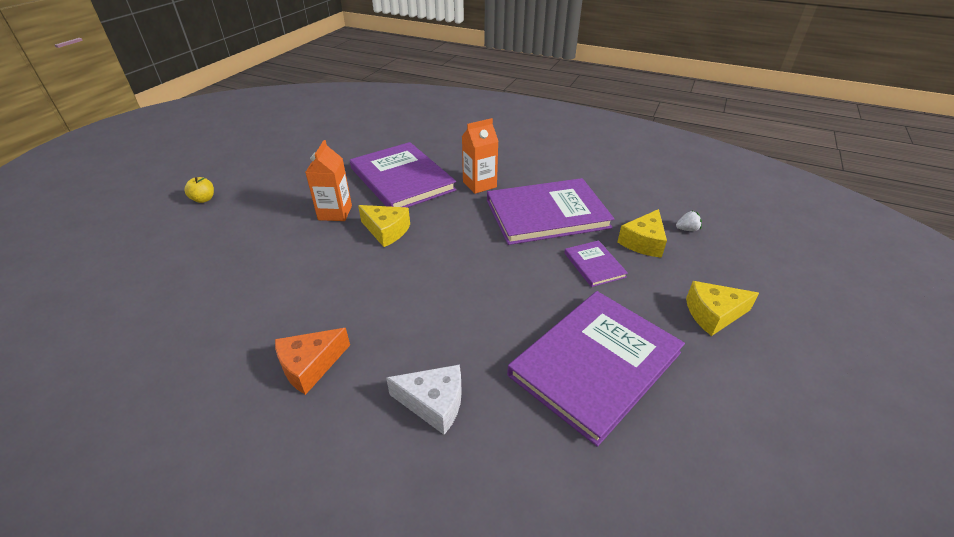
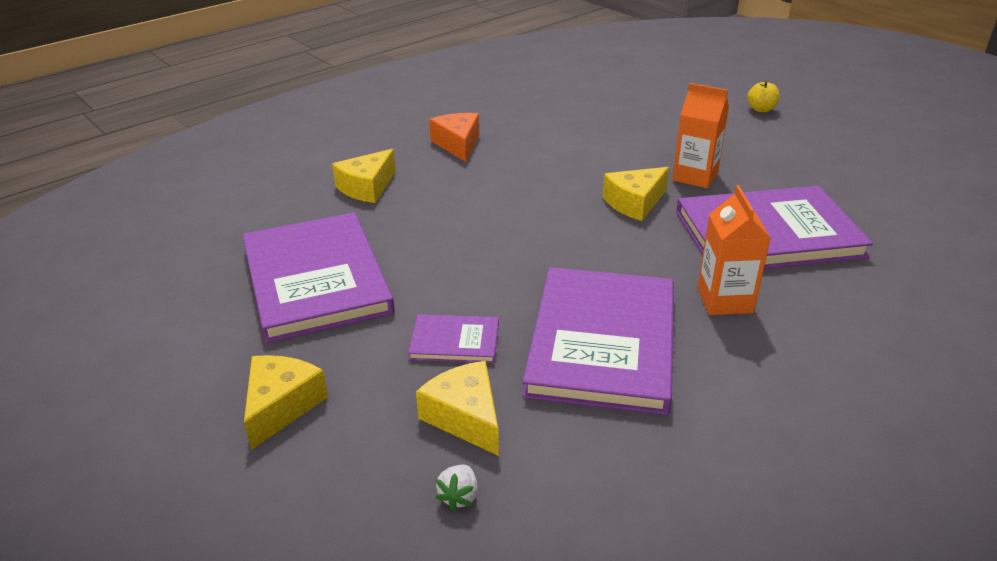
camera: 115 degrees right, 5 degrees down
(434, 403) = (367, 187): white cheese -> yellow cheese

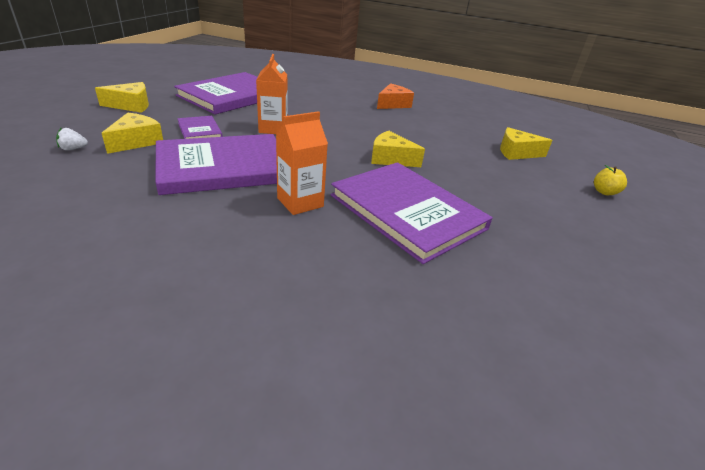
camera: 55 degrees right, 0 degrees up
(367, 187) = (322, 92): yellow cheese -> yellow cheese (516, 153)
(695, 176) = (454, 175): orange carton -> orange carton (273, 129)

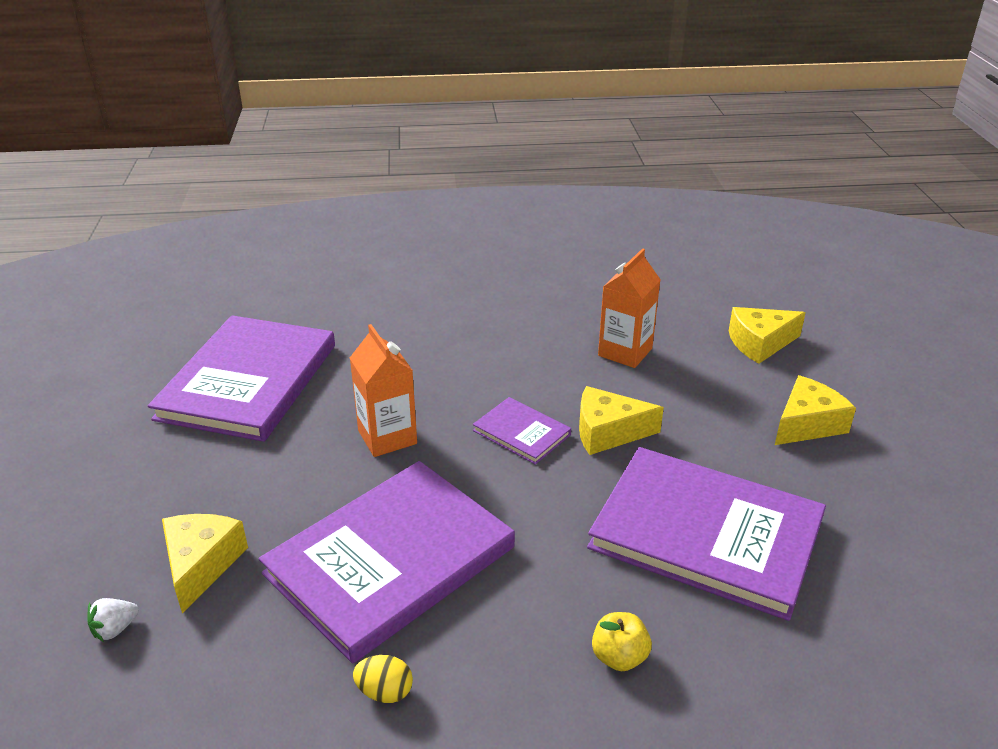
camera: 20 degrees left, 0 degrees up
(131, 105) = (99, 479): yellow cheese -> yellow cheese (807, 424)
(160, 210) = (385, 692): none -> yellow egg
(200, 130) = (277, 492): purple book -> purple book (521, 432)
(300, 202) = (559, 582): orange carton -> orange carton (625, 352)
(393, 104) = (517, 297): orange cheese -> none
(604, 192) = (908, 381): yellow apple -> yellow apple (619, 657)

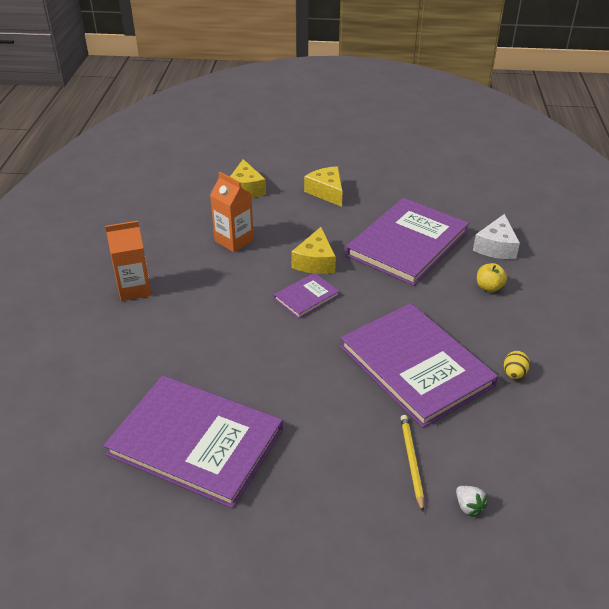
camera: 80 degrees left, 5 degrees up
(201, 565) = (411, 461): yellow cheese -> yellow pencil
(387, 437) = (294, 360): orange carton -> orange carton (134, 289)
(760, 671) = (496, 247): none -> white cheese

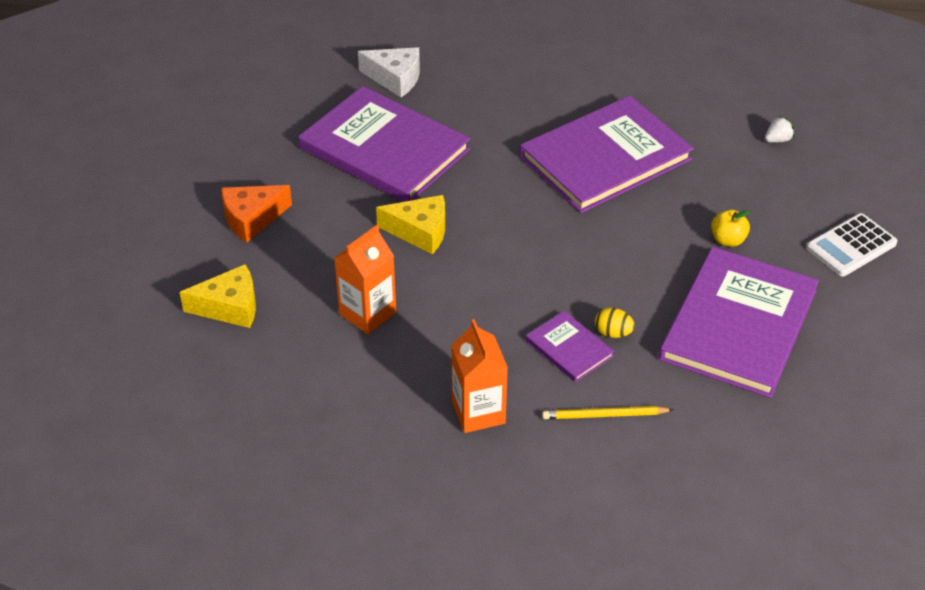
camera: 90 degrees left, 5 degrees up
(298, 552) = (851, 246): none -> white calculator
(306, 297) = (492, 240): purple book -> purple book (569, 348)
(326, 192) = (252, 219): yellow cheese -> orange cheese
(411, 461) = (734, 170): yellow pencil -> yellow pencil (605, 415)
(489, 287) = (472, 93): yellow apple -> yellow apple (728, 240)
(514, 374) = (609, 93): yellow egg -> yellow egg (613, 333)

